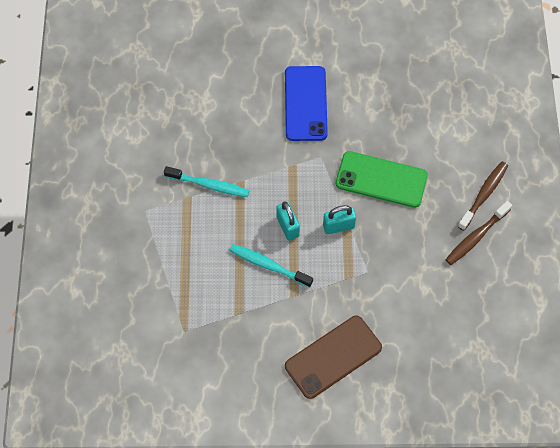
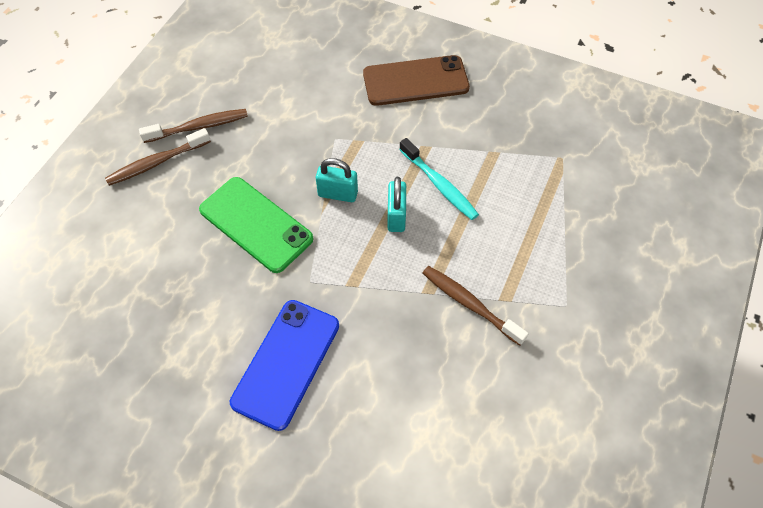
camera: 155 degrees left, 5 degrees down
(209, 185) = (469, 304): turquoise toothbrush -> brown toothbrush

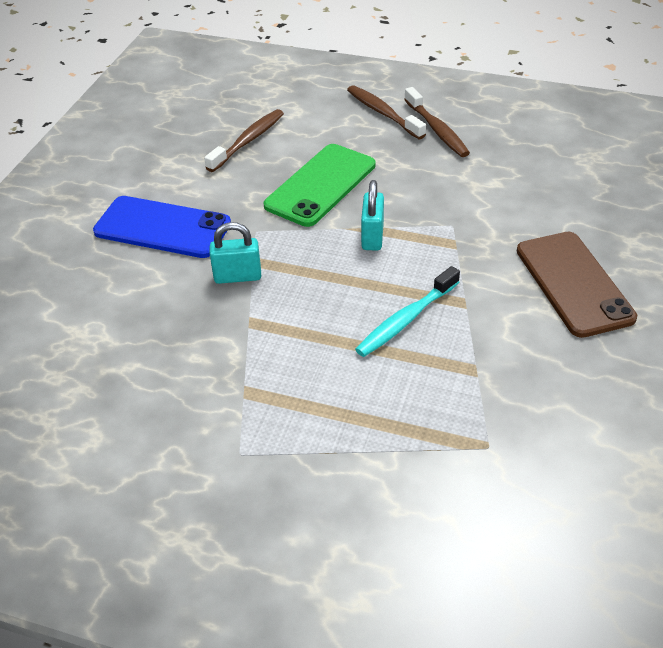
camera: 85 degrees right, 15 degrees down
(396, 216) = (350, 286): turquoise padlock -> turquoise padlock (237, 276)
(469, 304) = (236, 359): brown toothbrush -> brown toothbrush (248, 141)

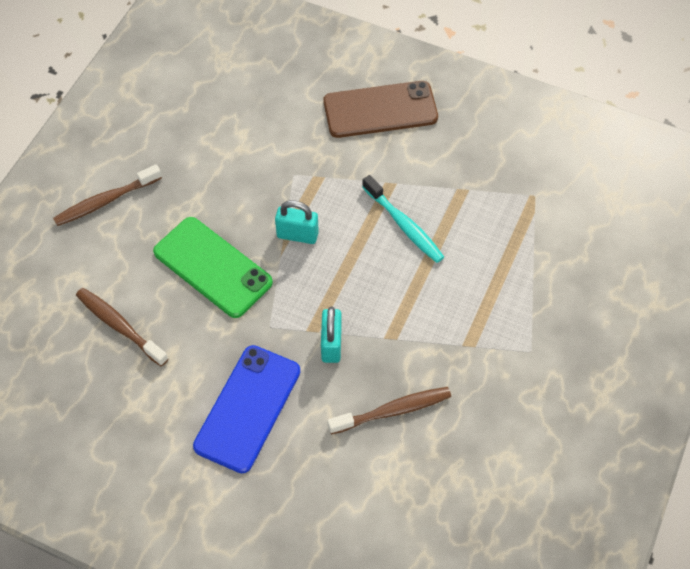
camera: 85 degrees left, 15 degrees up
(437, 130) = (148, 161): brown toothbrush -> brown toothbrush (393, 410)

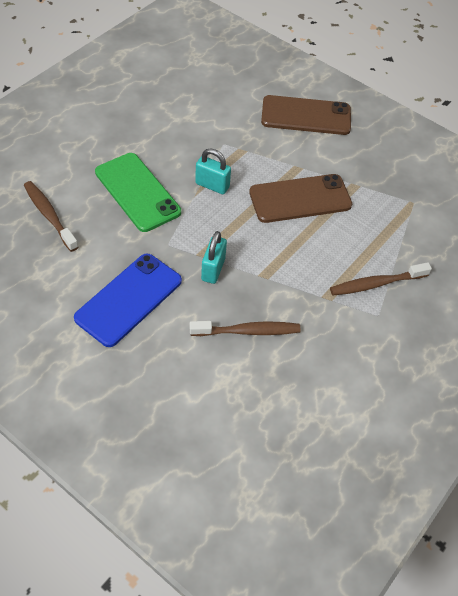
camera: 10 degrees right, 5 degrees down
(105, 201) = (72, 128): brown toothbrush -> brown toothbrush (376, 284)
(404, 225) = (300, 198): turquoise toothbrush -> brown phone

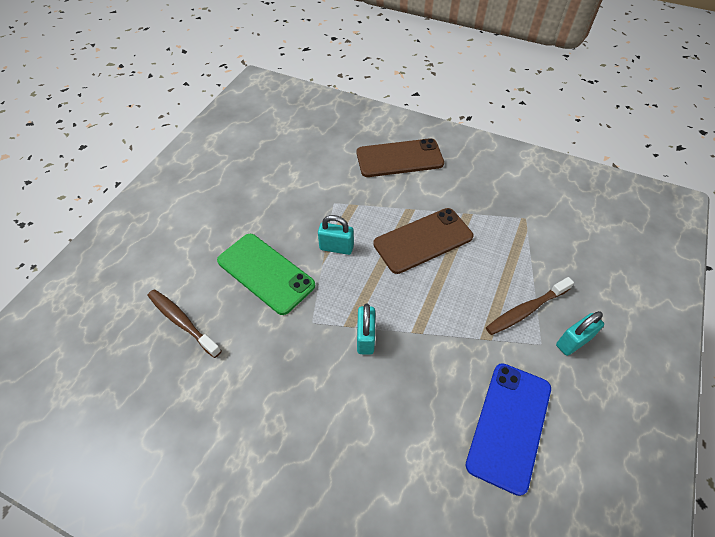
camera: 10 degrees left, 0 degrees up
(128, 299) = (290, 397): blue phone -> blue phone (509, 425)
(248, 331) = (423, 399): brown toothbrush -> none
(410, 321) = (573, 342): none -> turquoise padlock

